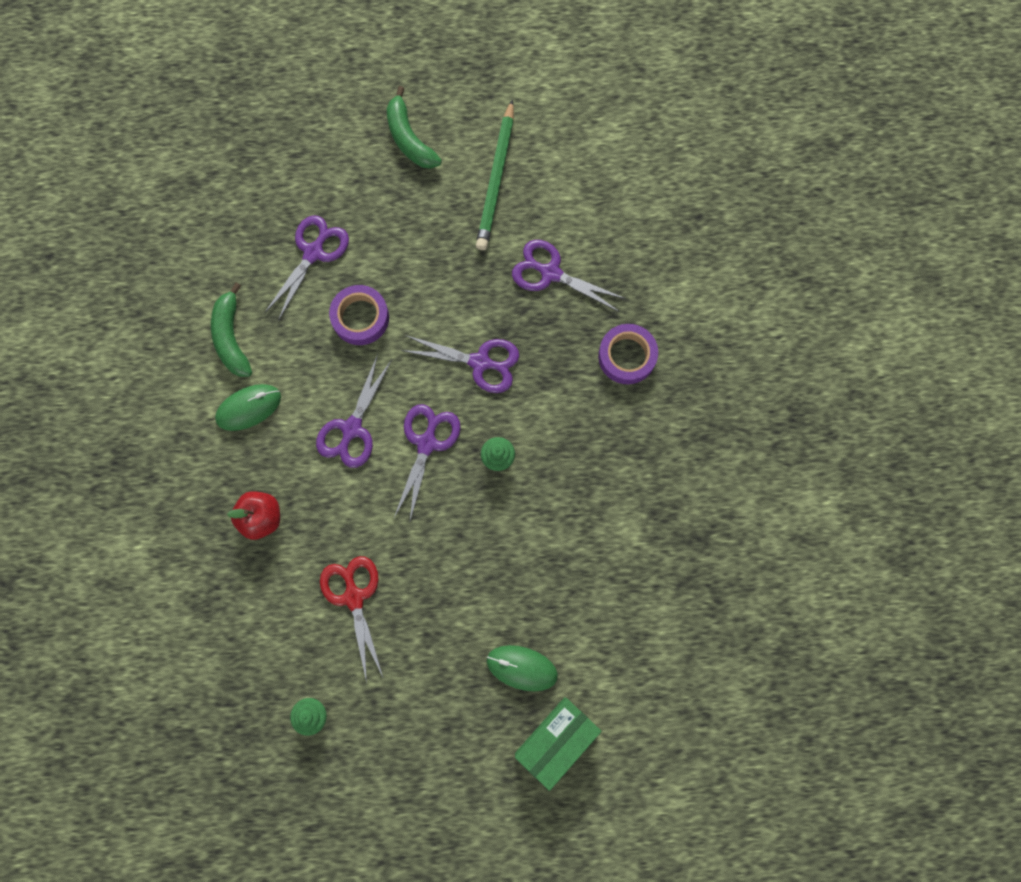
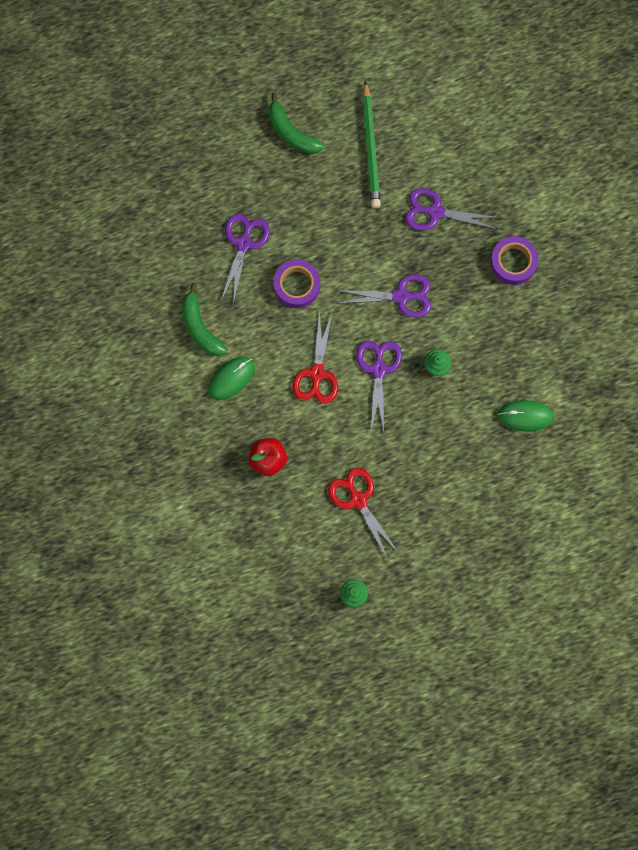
camera: 15 degrees left, 0 degrees up
(352, 428) = (317, 373): purple scissors -> red scissors
(522, 668) = (500, 518): green mouse -> green mouse (525, 416)
(556, 740) = (541, 564): green box -> none

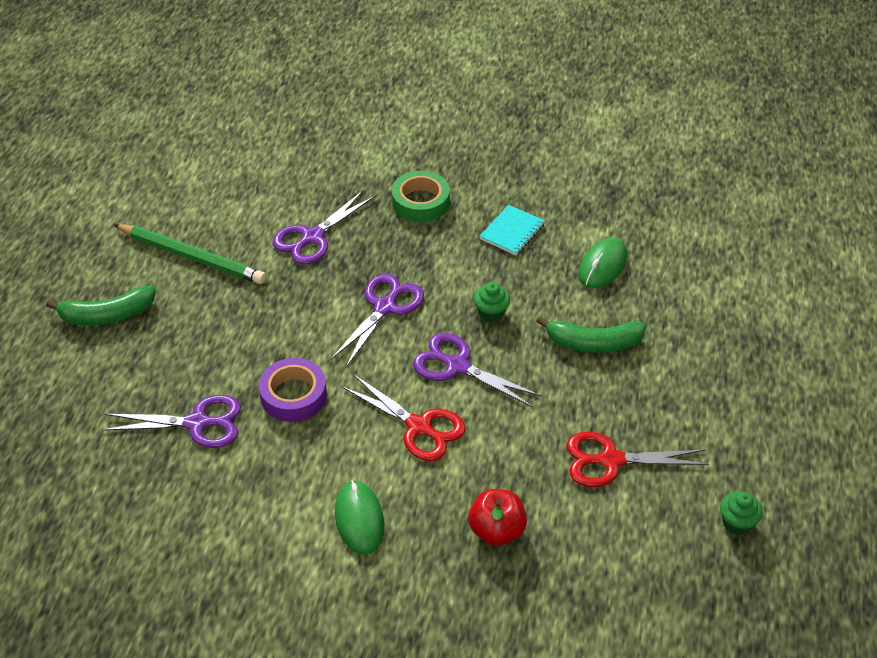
camera: 60 degrees left, 30 degrees down
(200, 327) = (265, 521): green banana -> green banana (593, 343)
(243, 244) = (197, 423): purple scissors -> purple scissors turned 135 degrees clockwise
(513, 262) = (420, 202): purple tape -> green tape
(522, 339) = (512, 232): none -> turquoise notebook

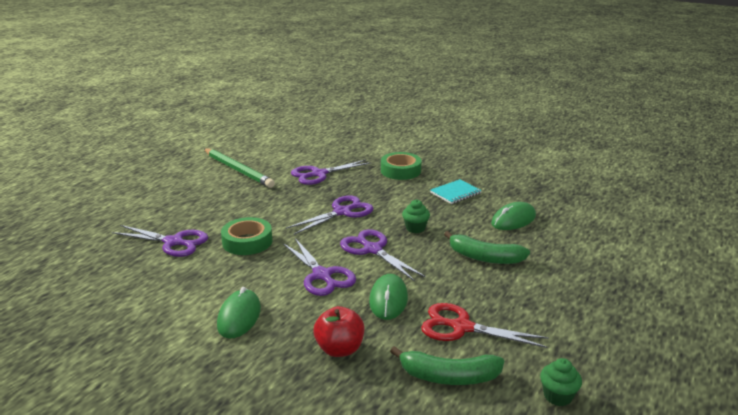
camera: 20 degrees right, 20 degrees down
(107, 315) = (165, 185): green banana -> green banana (448, 376)
(293, 395) = (247, 242): purple tape -> green tape
(419, 426) = (322, 275): red scissors -> purple scissors
(514, 443) = (388, 299): none -> green mouse

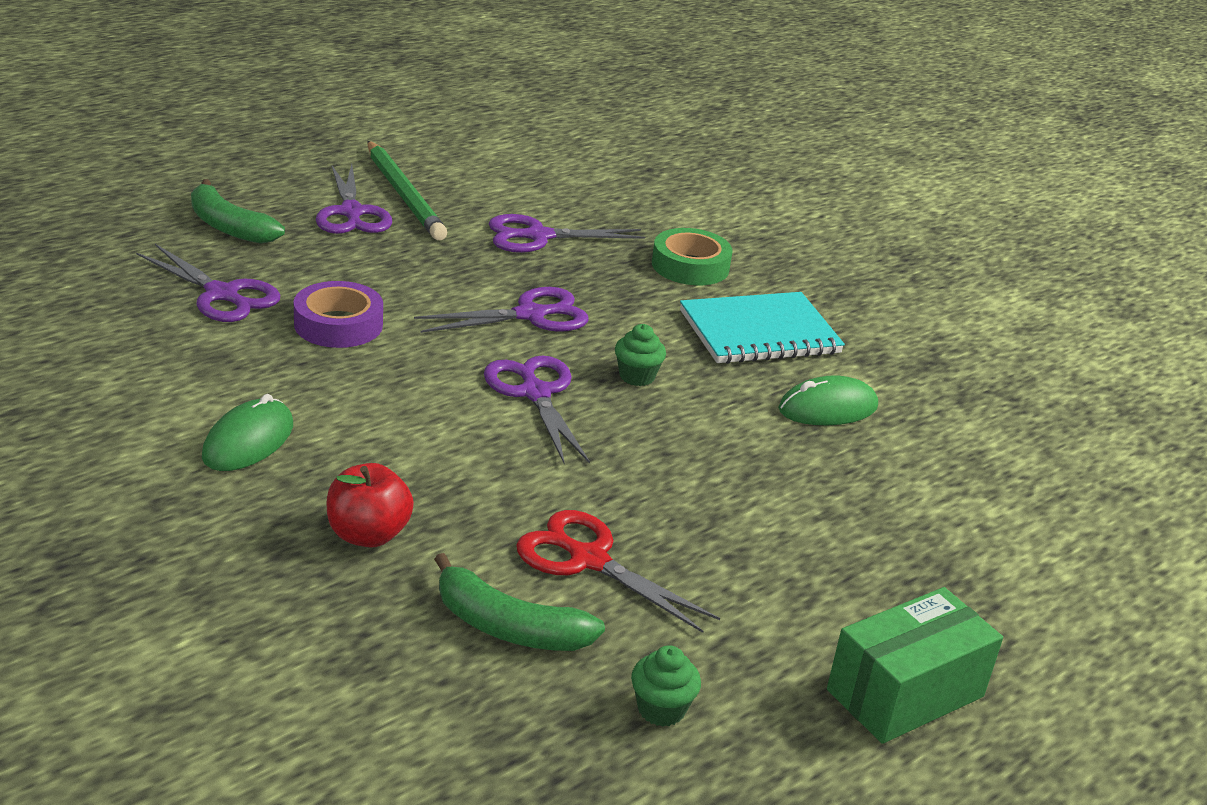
camera: 15 degrees right, 5 degrees up
(247, 242) = (338, 324): green tape -> purple tape
(322, 275) = (421, 412): purple scissors -> purple scissors (351, 212)
(388, 299) = (501, 482): green mouse -> none
(455, 193) = (759, 332): turquoise notebook -> turquoise notebook, size x1.72
(484, 257) = (720, 459): green banana -> green banana (229, 226)
(660, 348) = (905, 693): none -> green box

